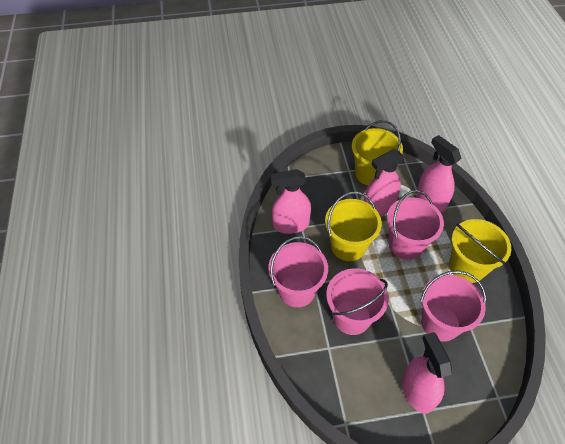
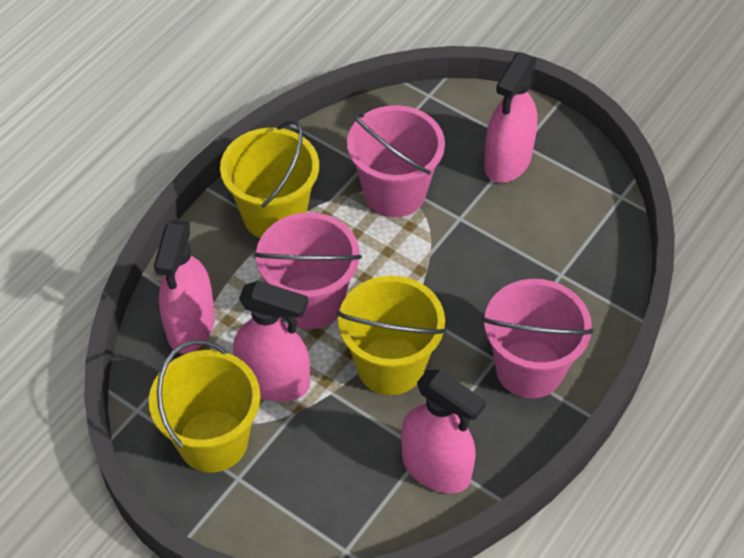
camera: 135 degrees left, 0 degrees up
(351, 317) = (493, 282): pink bucket -> none

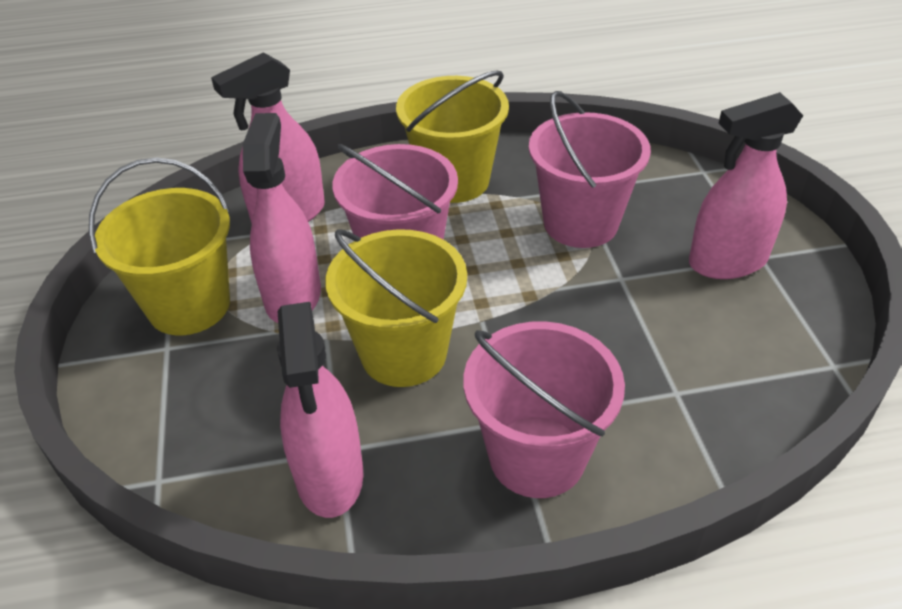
camera: 45 degrees right, 10 degrees down
(274, 381) = (293, 296): pink spray bottle -> pink spray bottle turned 150 degrees counterclockwise

